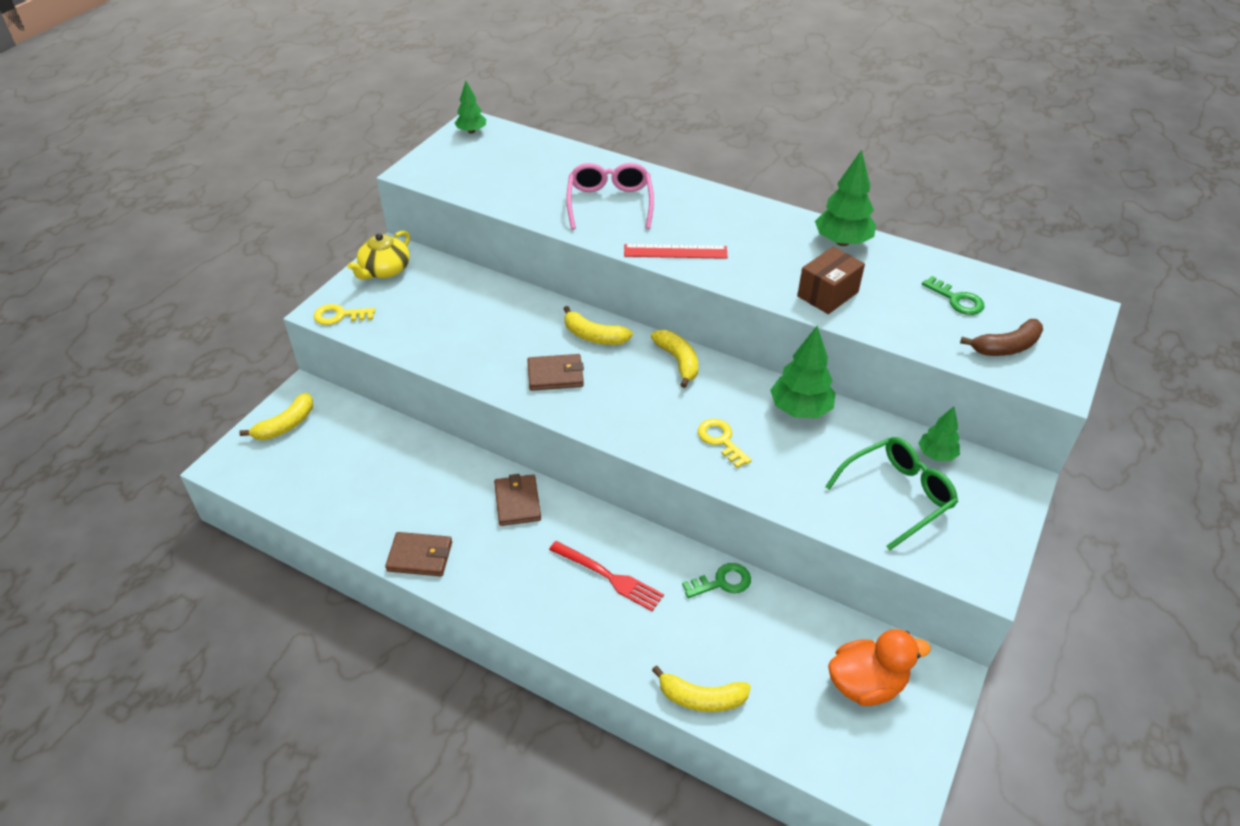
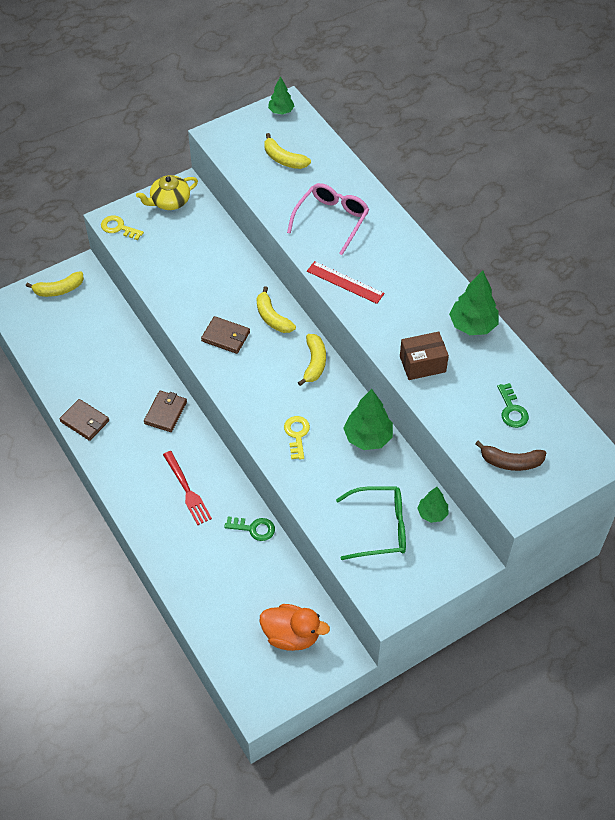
camera: 30 degrees right, 10 degrees up
(701, 698) = (187, 592): yellow banana -> yellow banana (283, 159)

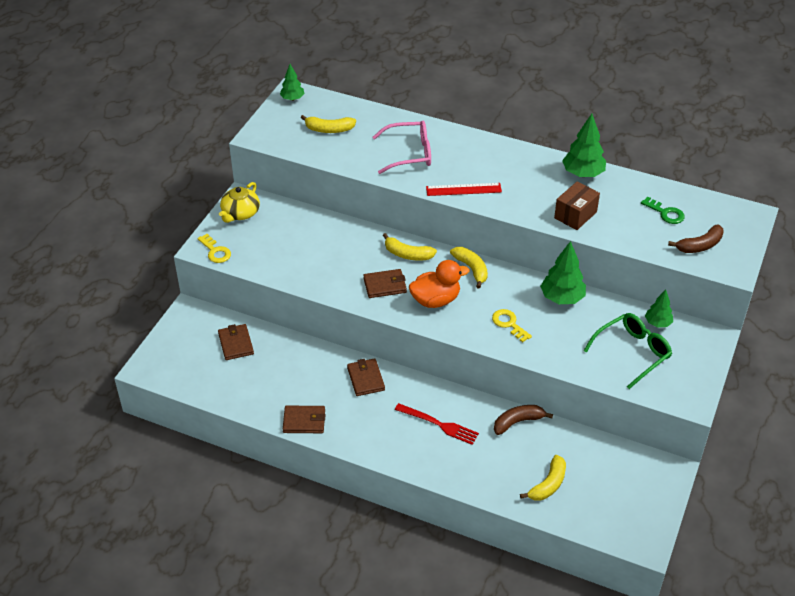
camera: 35 degrees left, 10 degrees down
(59, 290) = (183, 336): yellow banana -> yellow banana (548, 484)
(92, 320) = (236, 344): none -> brown wallet
(118, 228) = (215, 251): yellow key -> yellow key turned 120 degrees counterclockwise
(254, 528) = (517, 422): green key -> brown banana
(291, 635) = (620, 479): orange duck -> orange duck (435, 300)
(331, 220) = (409, 153): pink glasses -> pink glasses turned 90 degrees clockwise

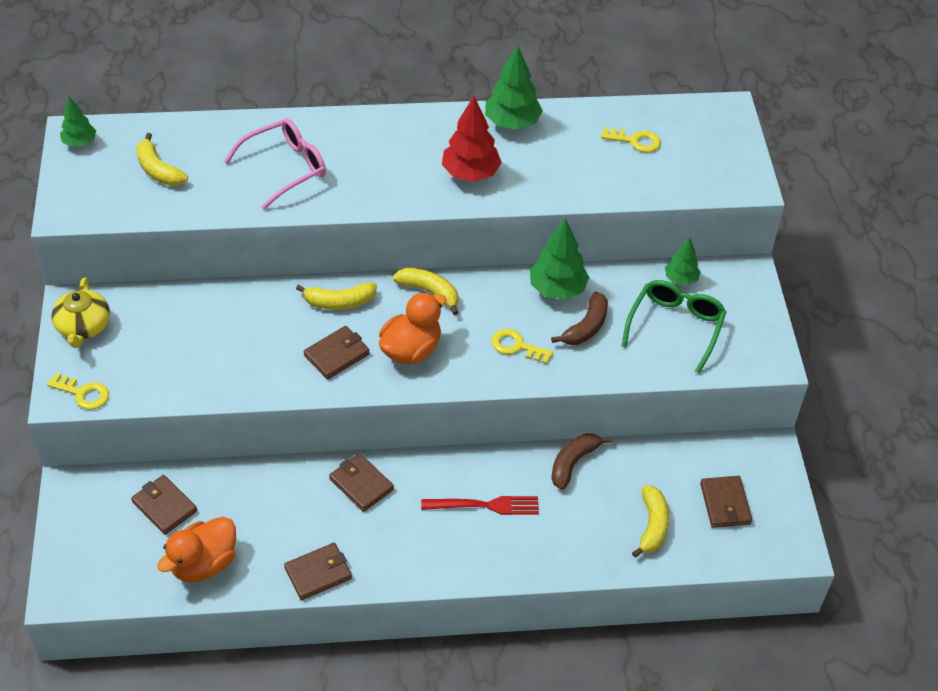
camera: 30 degrees left, 5 degrees up
(238, 387) = (204, 564): none -> orange duck
(329, 129) = (158, 170): yellow banana -> yellow banana turned 75 degrees clockwise
(463, 189) = (383, 193): red ruler -> none
(531, 196) = (470, 173): none -> red tree
(575, 215) = (536, 180): brown box -> none
(611, 492) = (725, 504): none -> brown wallet
(665, 213) = (635, 141): green key -> yellow key
(700, 245) = (696, 168): brown banana -> brown banana (586, 327)

